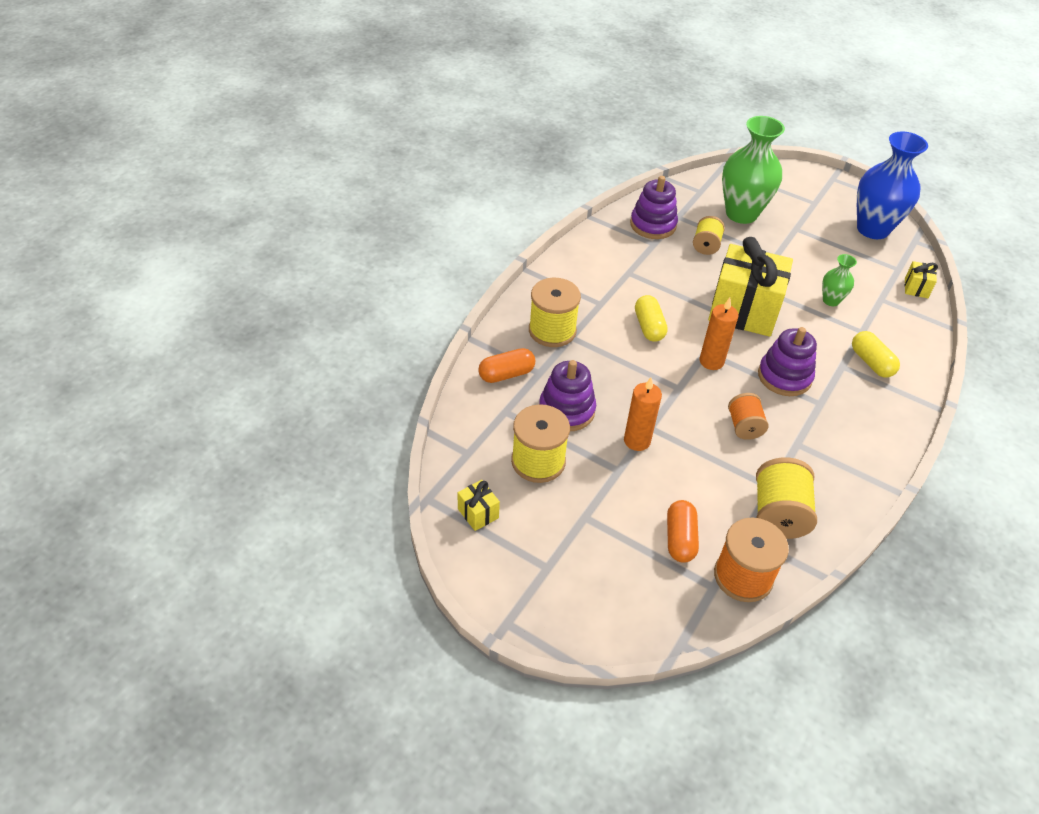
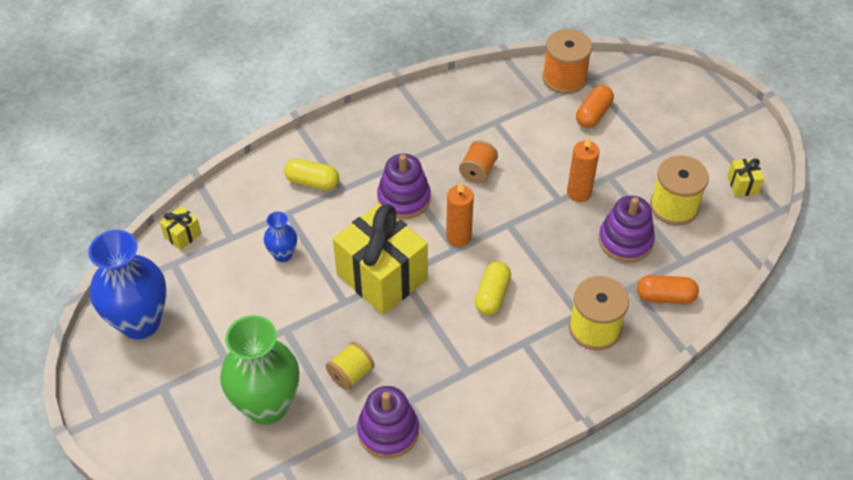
camera: 150 degrees left, 5 degrees up
(778, 514) = (506, 103): yellow spool -> none
(831, 300) = (283, 254): green vase -> blue vase
(871, 362) = (312, 182): yellow capsule -> yellow capsule turned 75 degrees counterclockwise

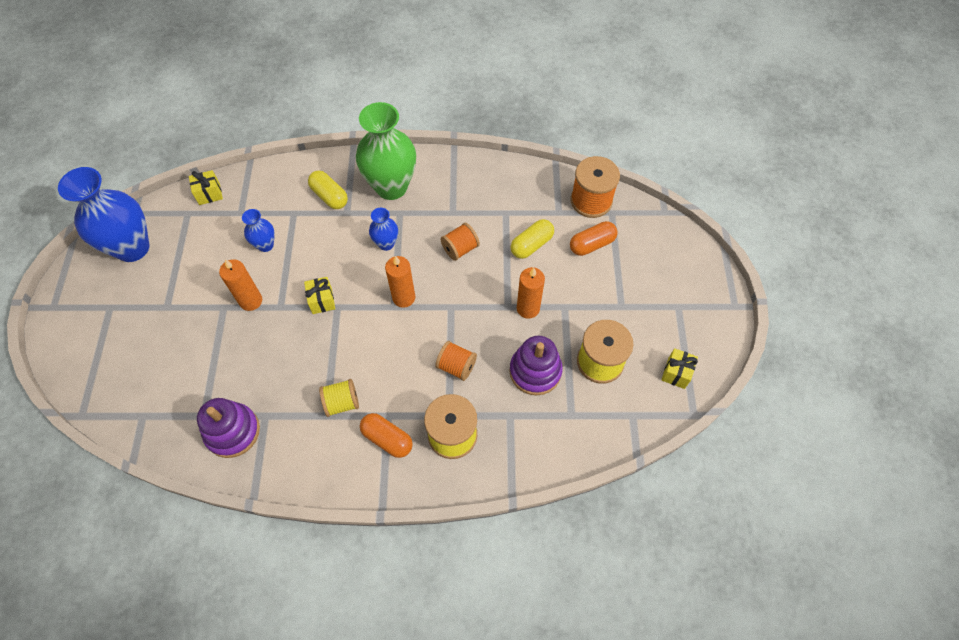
camera: 30 degrees right, 10 degrees up
(267, 406) = (166, 361): green vase -> green vase (391, 187)
(310, 310) = (251, 301): none -> orange candle
(351, 374) = (241, 369): yellow spool -> yellow spool (342, 403)
(382, 277) = (322, 301): yellow gift -> yellow gift, size x0.42
(404, 198) = (386, 244): purple stacking toy -> blue vase
(492, 295) = (393, 361): yellow capsule -> yellow capsule (531, 245)
(553, 271) = (456, 366): none -> orange spool
(665, 297) = (531, 439): orange capsule -> orange capsule (387, 439)

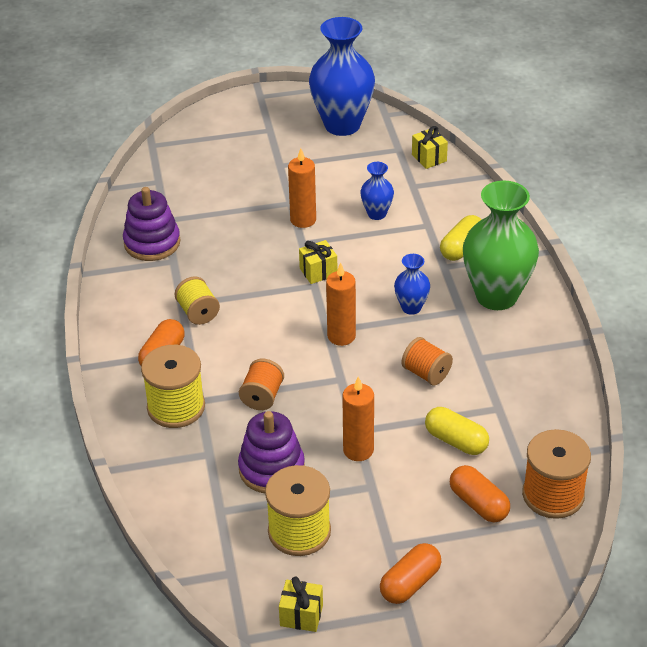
camera: 80 degrees right, 20 degrees down
(655, 300) = (410, 583): none -> orange capsule

